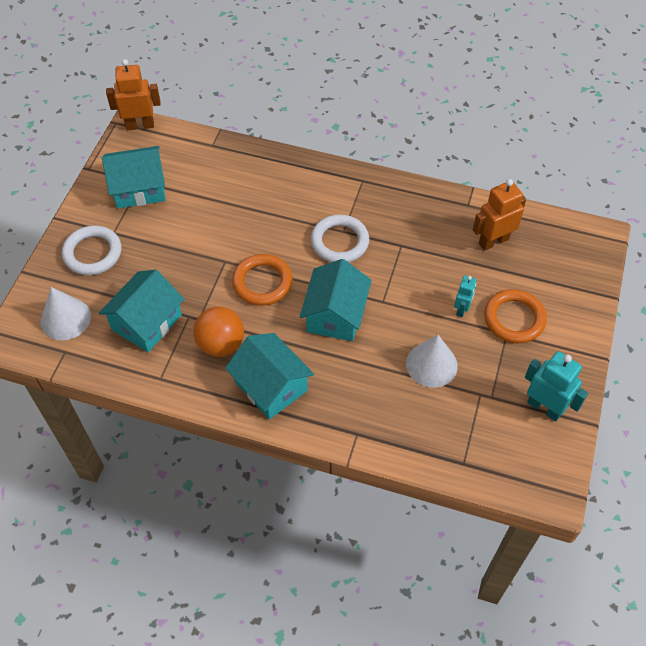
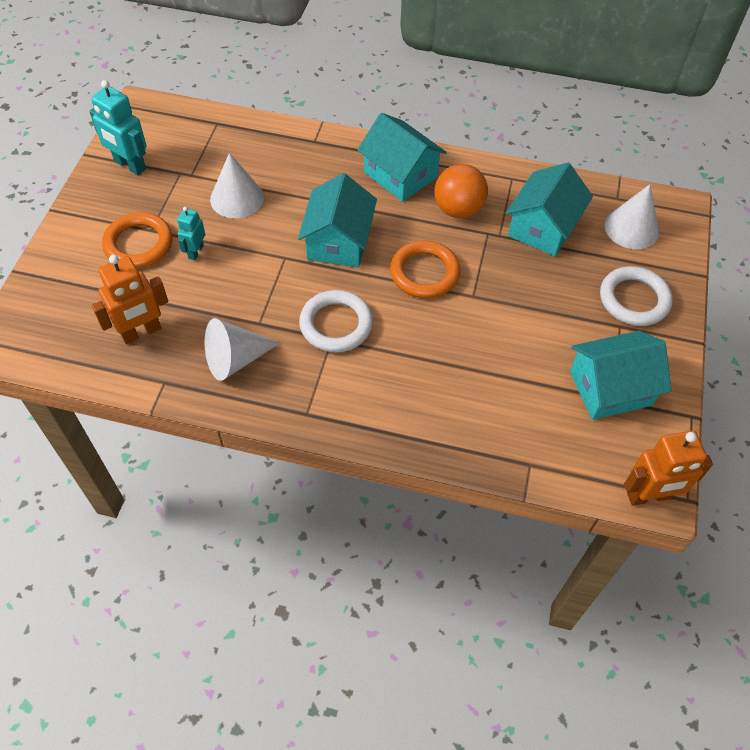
camera: 175 degrees right, 0 degrees up
(417, 218) = (235, 359): none -> white cone

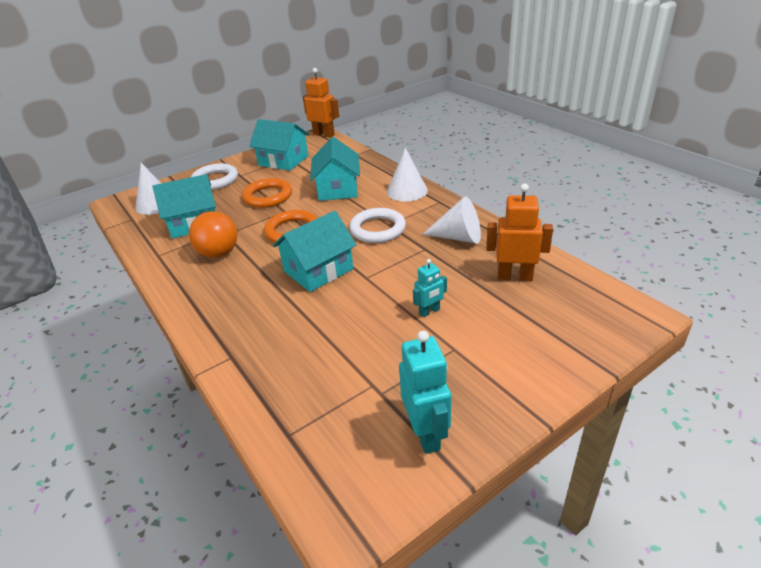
camera: 135 degrees left, 20 degrees down
(138, 244) = (474, 341): orange ring -> orange ring (268, 196)
(237, 198) = (354, 339): white cone -> white cone (407, 191)
(400, 175) = (215, 292): turquoise house -> turquoise house (338, 189)

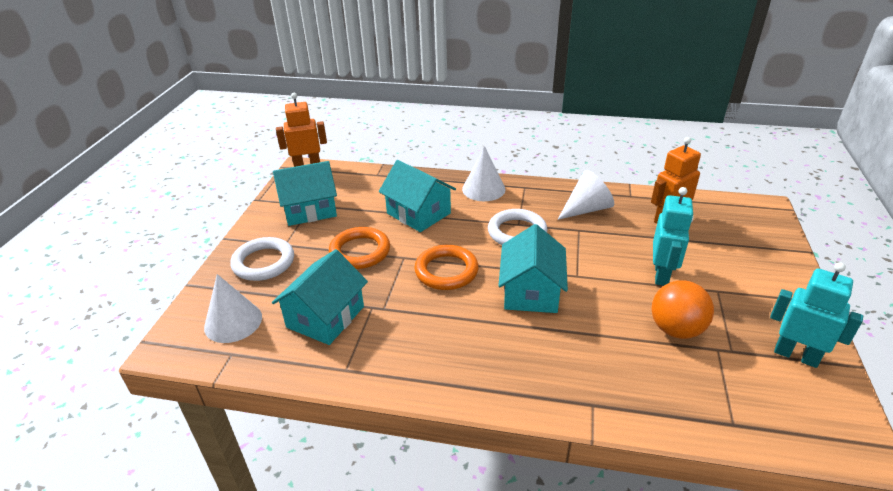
camera: 45 degrees left, 0 degrees up
(219, 253) = (411, 329): orange ball -> orange ball (676, 329)
(429, 311) = (661, 275): turquoise robot -> turquoise robot, size x1.70

